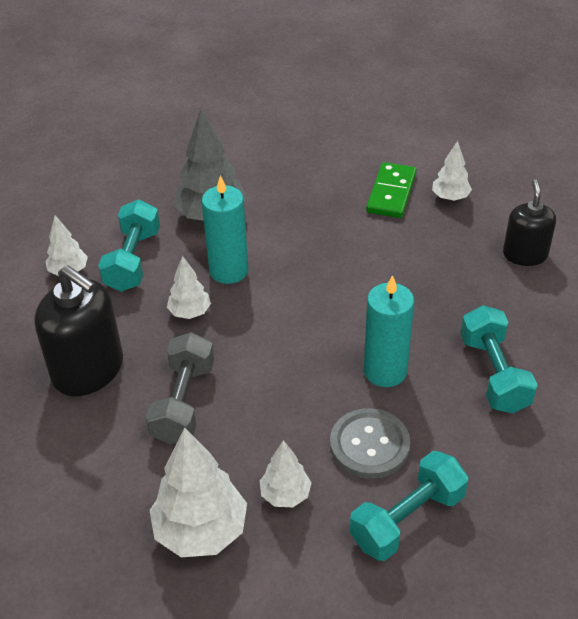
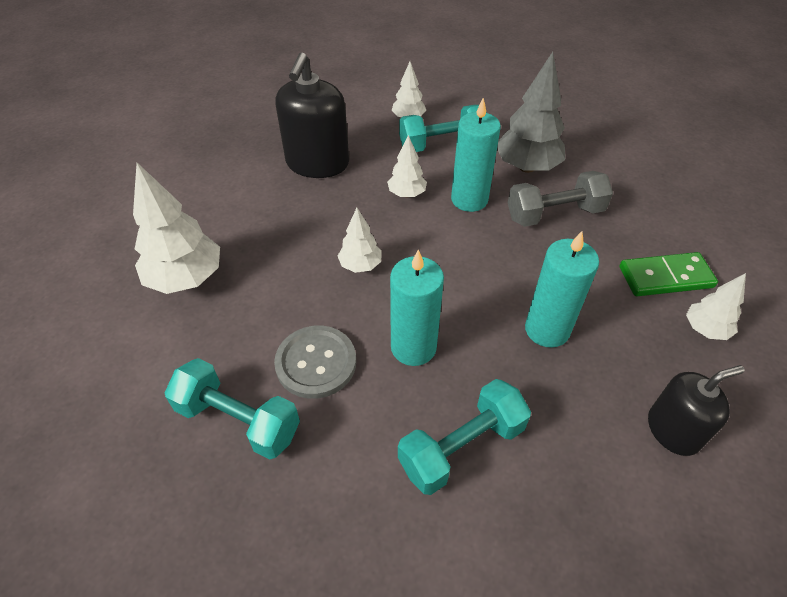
camera: 65 degrees right, 5 degrees up
(183, 403) = (309, 224): grey dumbbell -> grey dumbbell (554, 214)
(285, 495) = (238, 319): white tree -> white tree (360, 265)
(408, 281) = (547, 329): none -> turquoise candle

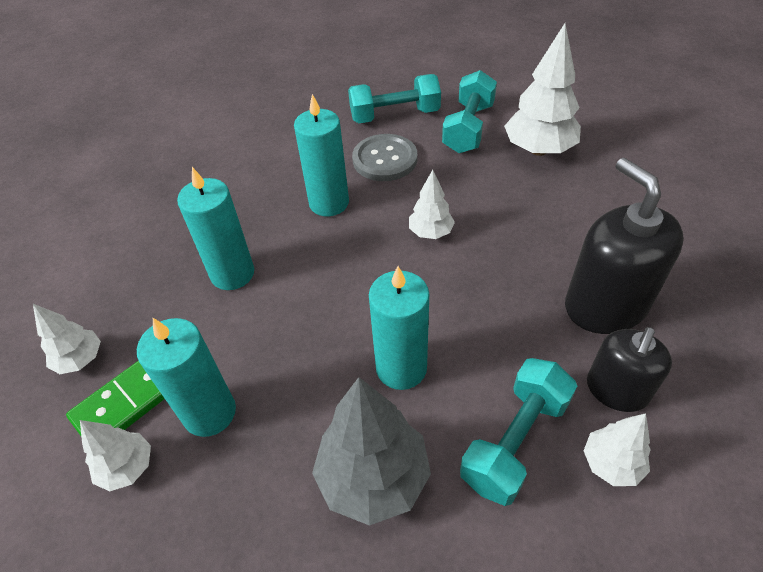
camera: 145 degrees right, 0 degrees up
(406, 194) = (472, 330): white tree -> white tree (127, 467)
(461, 447) = (251, 172): turquoise dumbbell -> turquoise dumbbell (468, 128)
(554, 214) = (291, 412): grey dumbbell -> none
(608, 241) = (209, 413): none -> turquoise candle
(673, 430) = (104, 256): black soap dispenser -> black soap dispenser (616, 390)

